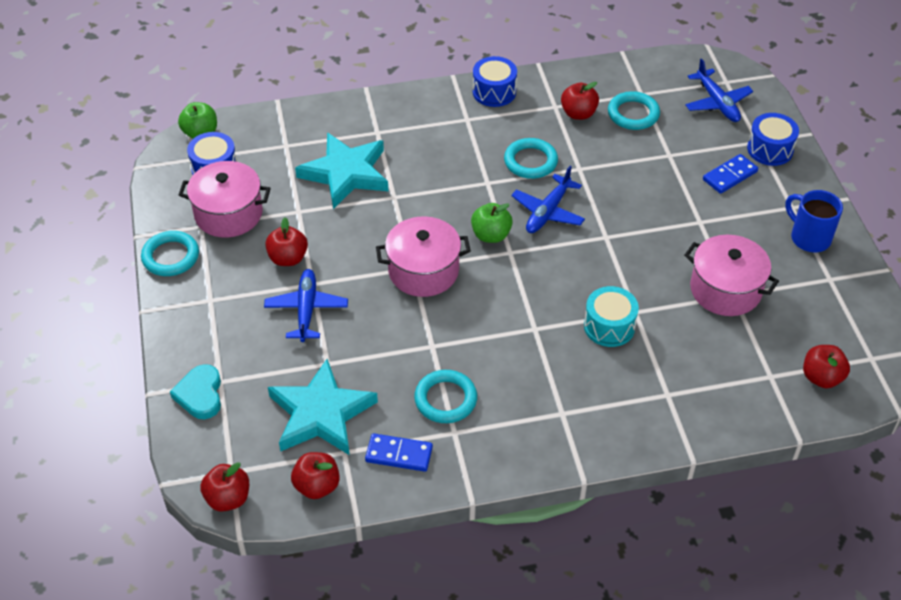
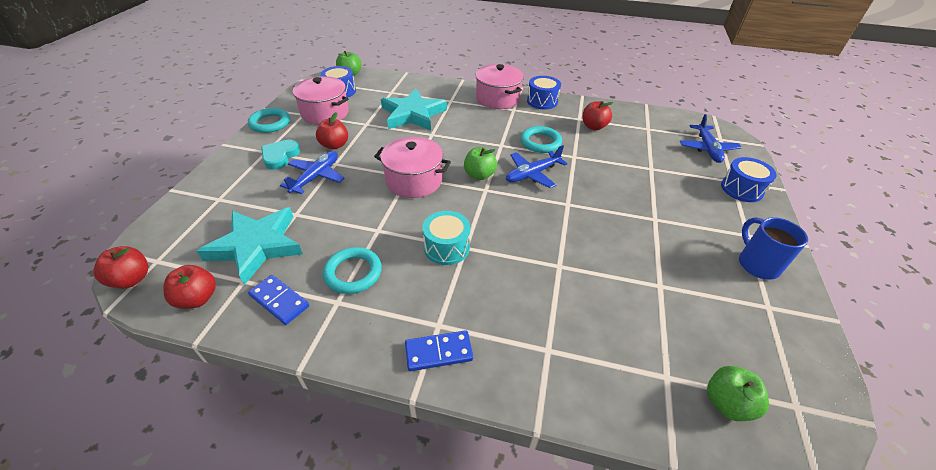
camera: 25 degrees right, 5 degrees down
(200, 395) = (197, 202): turquoise heart -> turquoise heart (280, 156)
(609, 326) = (529, 269): turquoise drum -> turquoise drum (447, 247)
(633, 114) = (635, 137): turquoise ring -> none
(725, 289) = (654, 278): pink pot -> pink pot (497, 99)
(729, 176) = (697, 196): blue domino -> blue domino (438, 352)
(821, 377) = (727, 403): red apple -> green apple

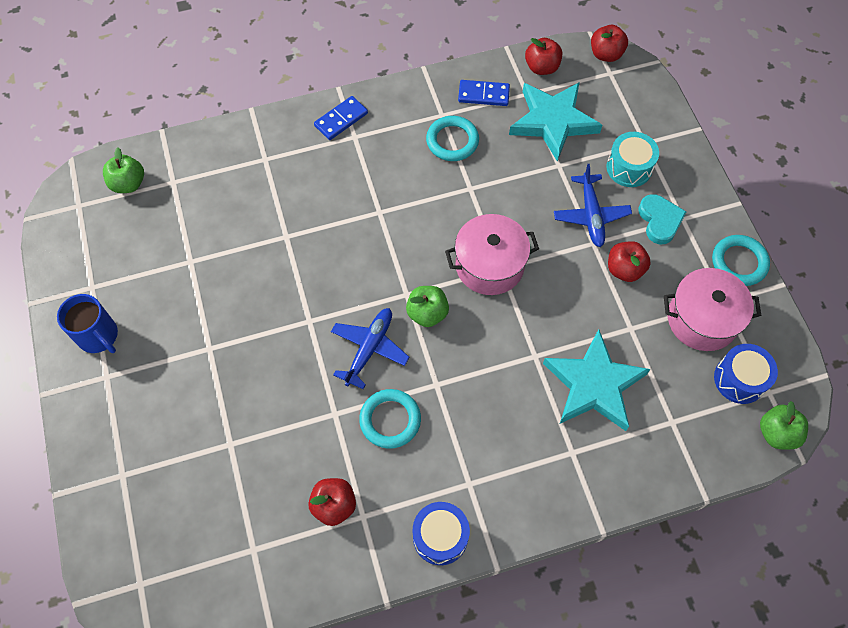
camera: 150 degrees right, 20 degrees up
(447, 247) = (395, 203): turquoise drum -> turquoise drum (629, 168)
(497, 99) = (510, 502): pink pot -> none
(707, 148) = (159, 541): blue plane -> none
(741, 189) = (111, 463): blue drum -> none

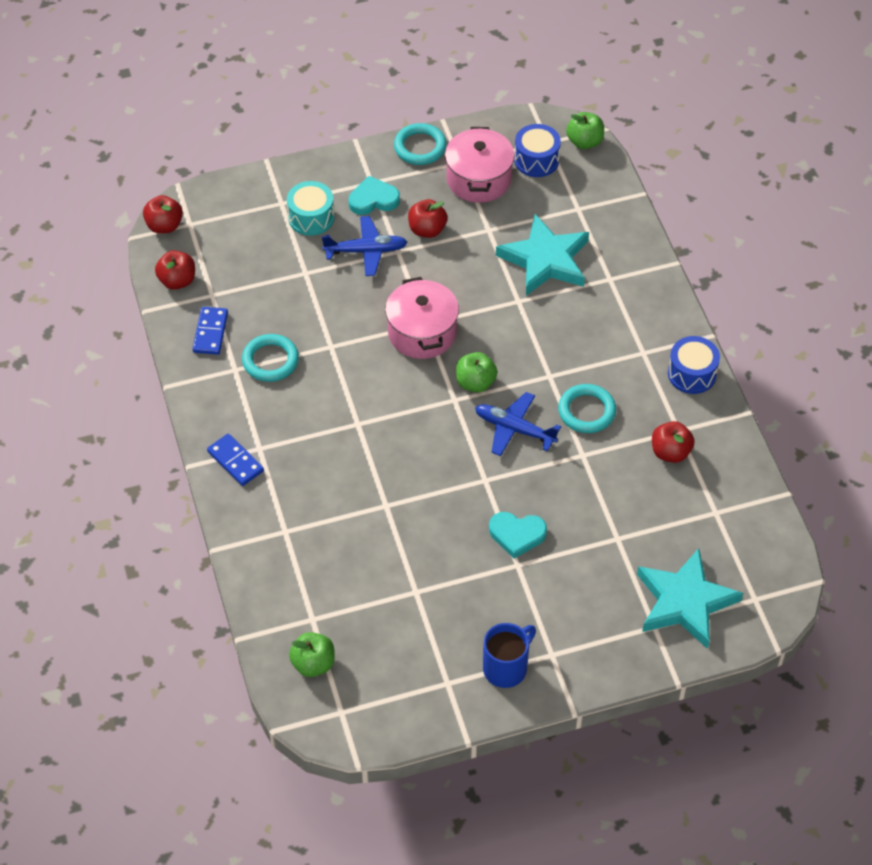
camera: 90 degrees left, 10 degrees down
(243, 348) = (517, 535): none -> turquoise heart
(553, 122) = (250, 275): turquoise star -> turquoise star (684, 602)

